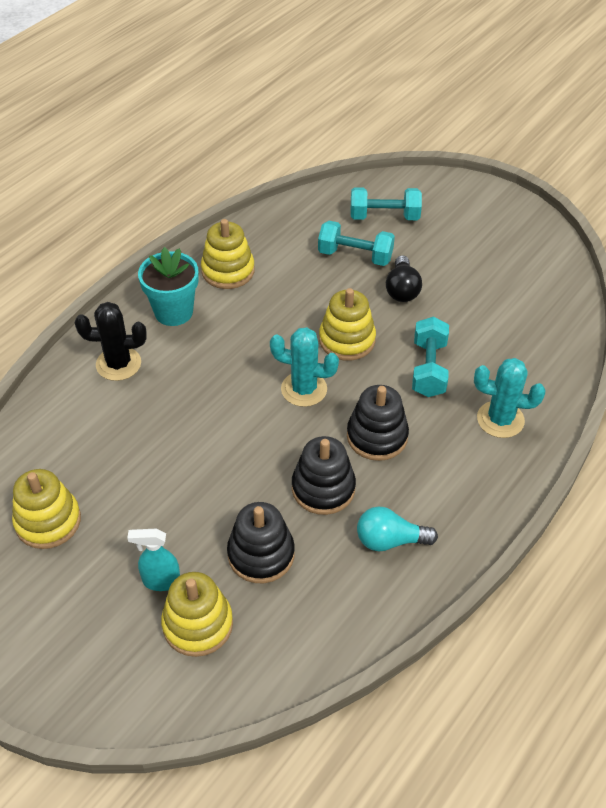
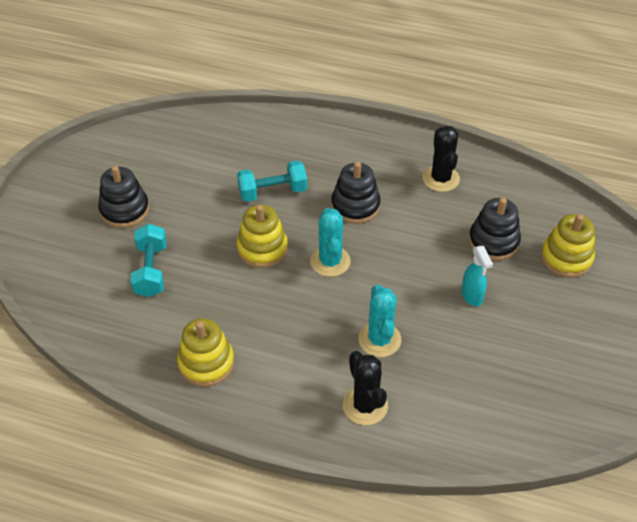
camera: 110 degrees left, 0 degrees up
(48, 521) = (549, 383): yellow stacking toy -> none
(161, 581) = (549, 290): turquoise spray bottle -> turquoise spray bottle (472, 296)
(173, 312) = (280, 387): turquoise flower pot -> none
(323, 488) = (419, 223): black stacking toy -> black stacking toy (125, 210)
(384, 216) = (86, 263): turquoise dumbbell -> none
(390, 540) = (441, 178): turquoise light bulb -> black cactus
(402, 289) = (186, 227): black light bulb -> none
(500, 419) = (305, 144): turquoise cactus -> turquoise cactus (379, 339)

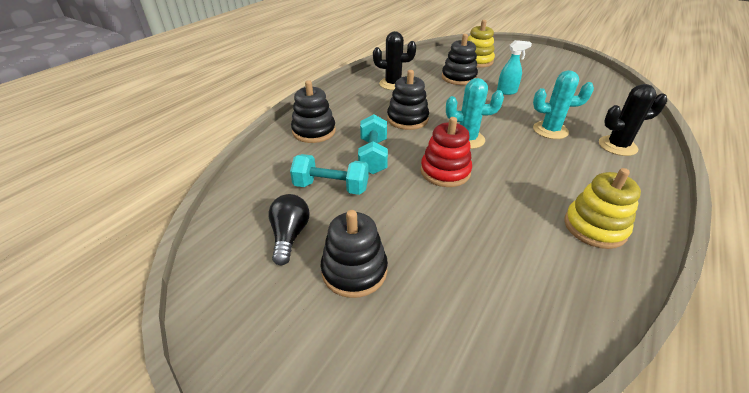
camera: 75 degrees left, 10 degrees down
(151, 270) = (463, 256): turquoise dumbbell -> turquoise dumbbell (331, 187)
(152, 166) = (289, 235): none -> black light bulb
(262, 248) = (445, 172): yellow stacking toy -> red stacking toy
(302, 139) = (314, 131): none -> black stacking toy

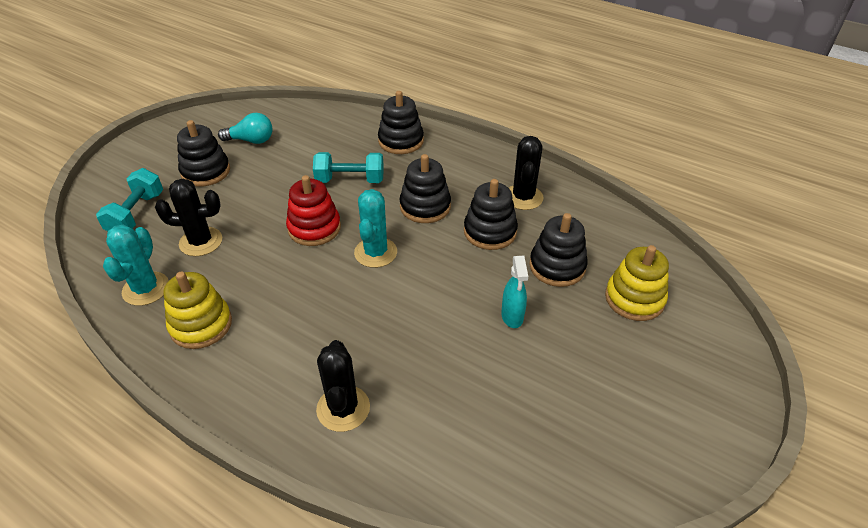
camera: 90 degrees right, 5 degrees up
(289, 235) = (251, 140): black light bulb -> turquoise light bulb
(331, 187) = (305, 156): turquoise dumbbell -> turquoise dumbbell (136, 214)
(431, 96) = (490, 231): none -> black stacking toy
(486, 249) = (201, 242): none -> black cactus
(550, 130) = (391, 340): turquoise cactus -> turquoise cactus (146, 289)

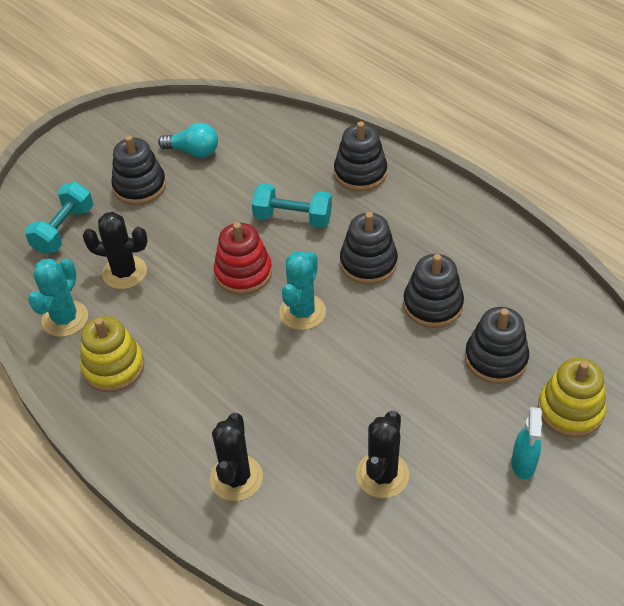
camera: 15 degrees right, 5 degrees up
(512, 316) = (429, 409): turquoise spray bottle -> turquoise spray bottle (523, 464)
(523, 197) = (482, 267): black cactus -> black cactus (382, 475)

